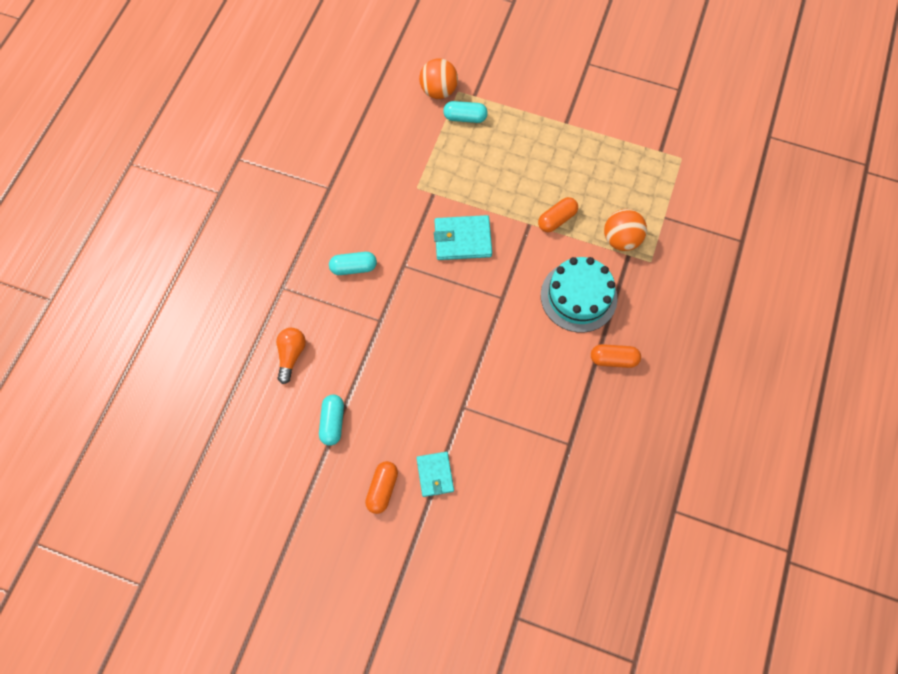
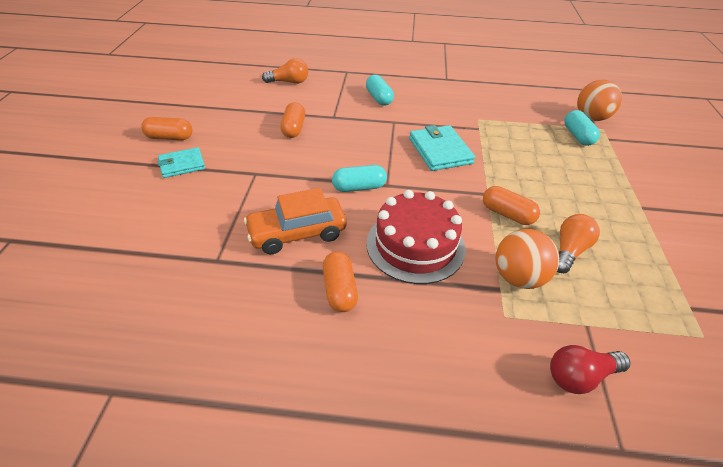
camera: 75 degrees right, 25 degrees down
(333, 422) = (232, 106): turquoise capsule -> turquoise capsule (359, 187)
(394, 363) = (293, 128): none -> orange capsule
(550, 380) = (297, 233): none -> orange car
(578, 296) = (415, 245): turquoise cake -> red cake
(602, 195) = (569, 251): none -> orange light bulb
(698, 239) = (580, 376): none -> red light bulb

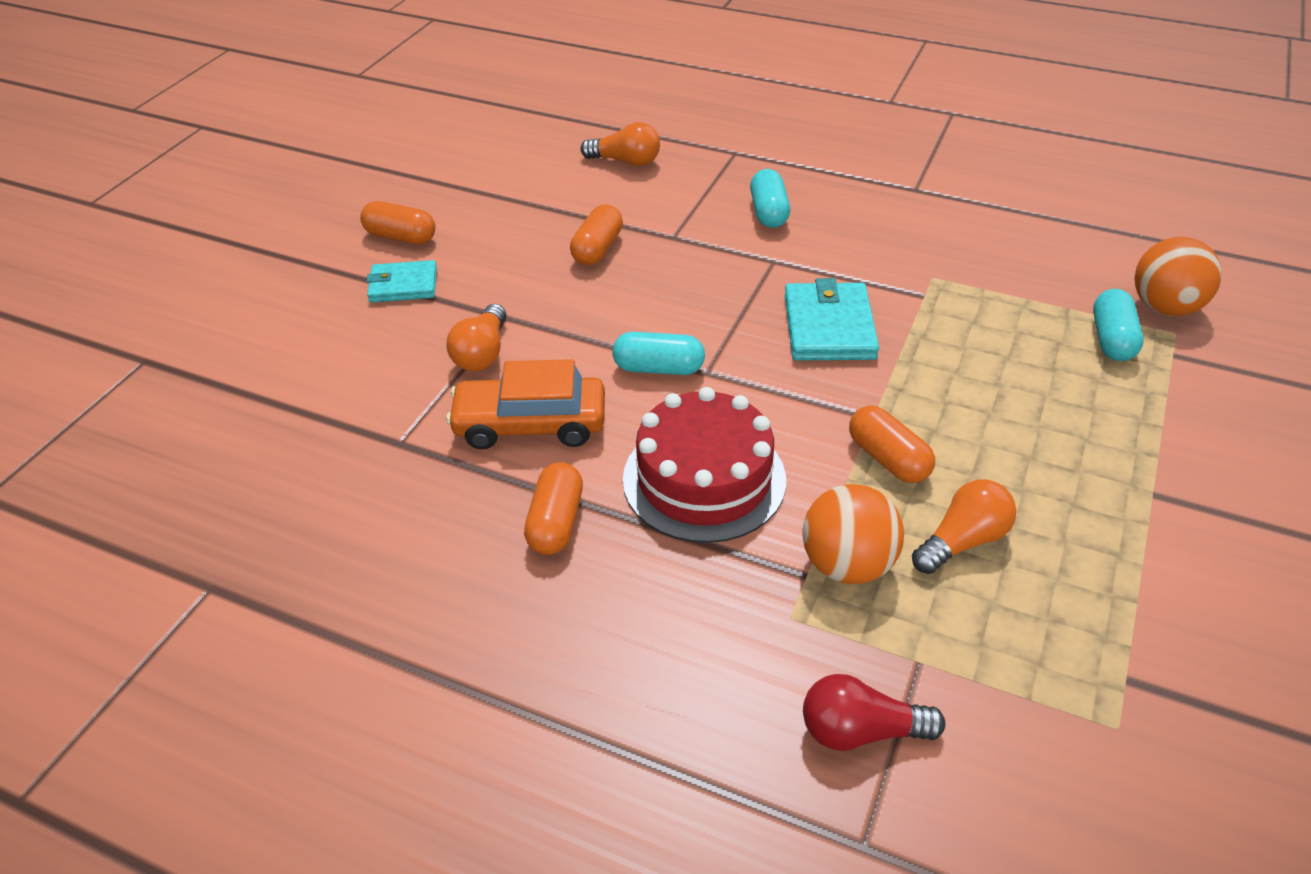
camera: 20 degrees right, 0 degrees up
(249, 196) = (482, 353): none -> orange light bulb

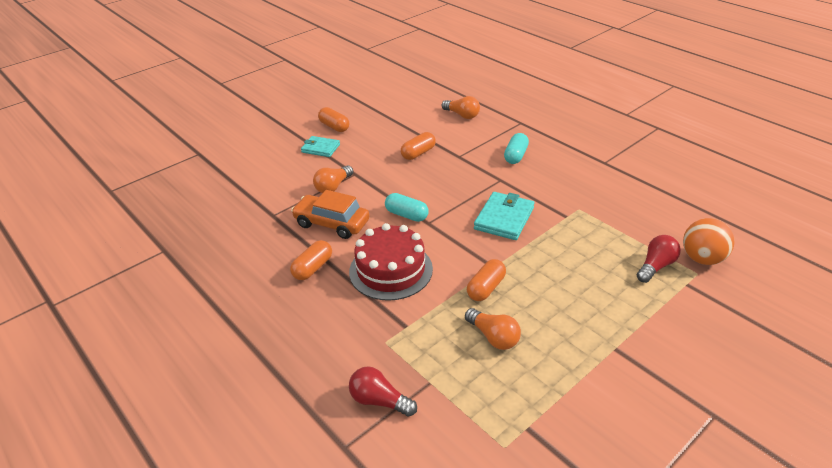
camera: 25 degrees right, 5 degrees down
(847, 564) = (428, 328): orange ball -> none
(888, 459) = (486, 288): orange capsule -> orange capsule turned 45 degrees clockwise
(962, 541) = (493, 337): orange light bulb -> orange light bulb turned 60 degrees clockwise
(1112, 339) = (656, 266): turquoise capsule -> red light bulb

